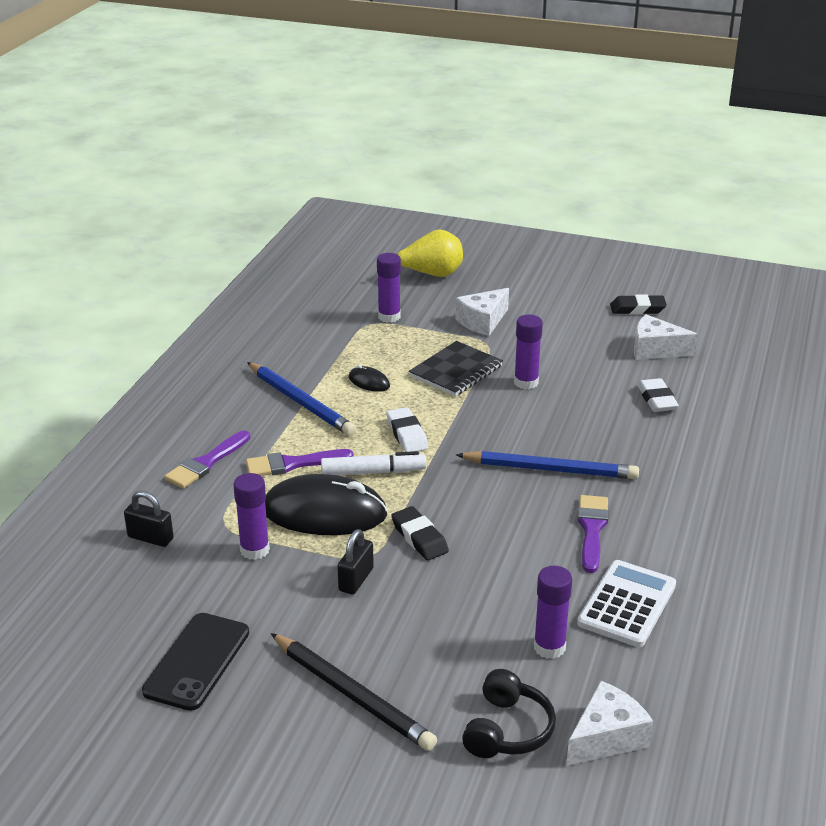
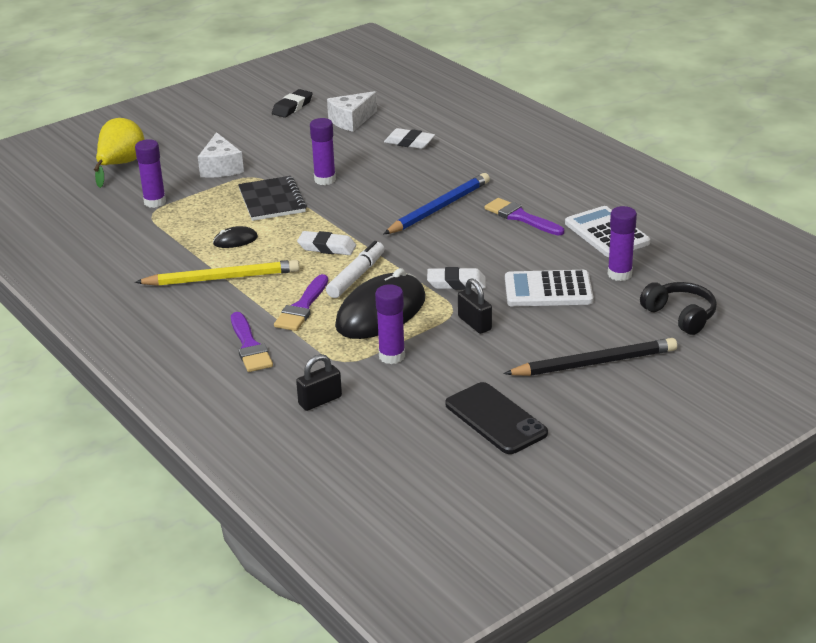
camera: 55 degrees left, 0 degrees up
(301, 402) = (222, 278): blue pencil -> yellow pencil
(419, 538) = (456, 283): black eraser -> white eraser
(465, 606) = (548, 290): none -> white calculator
(606, 737) = (717, 284): white cheese -> none

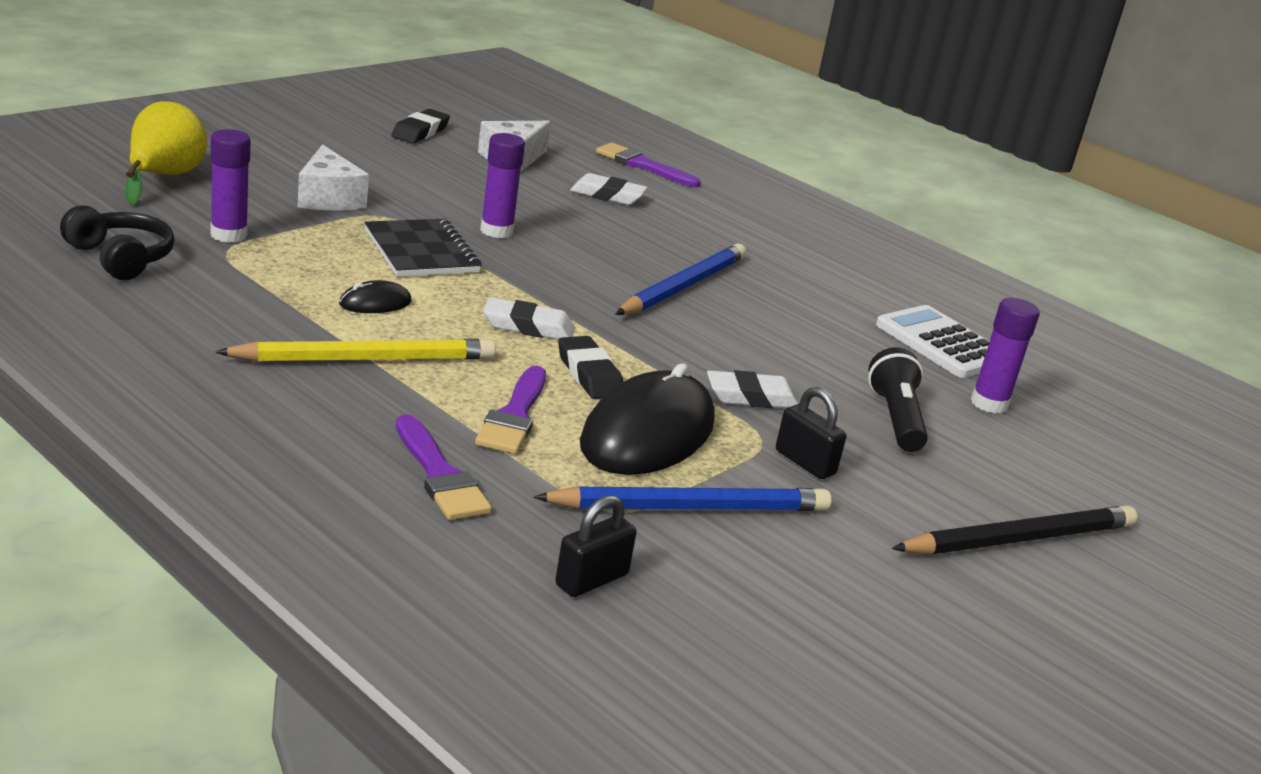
camera: 15 degrees left, 5 degrees down
(356, 276) = (589, 374): white marker -> black eraser
(392, 356) = (690, 507): purple glue stick -> blue pencil
(495, 419) = (906, 628): black phone -> none
(520, 217) = (808, 310): purple brush -> purple brush (642, 165)
(548, 290) = (895, 419): white calculator -> black flashlight
(680, 316) = (1107, 472): black headphones -> black headphones (120, 258)

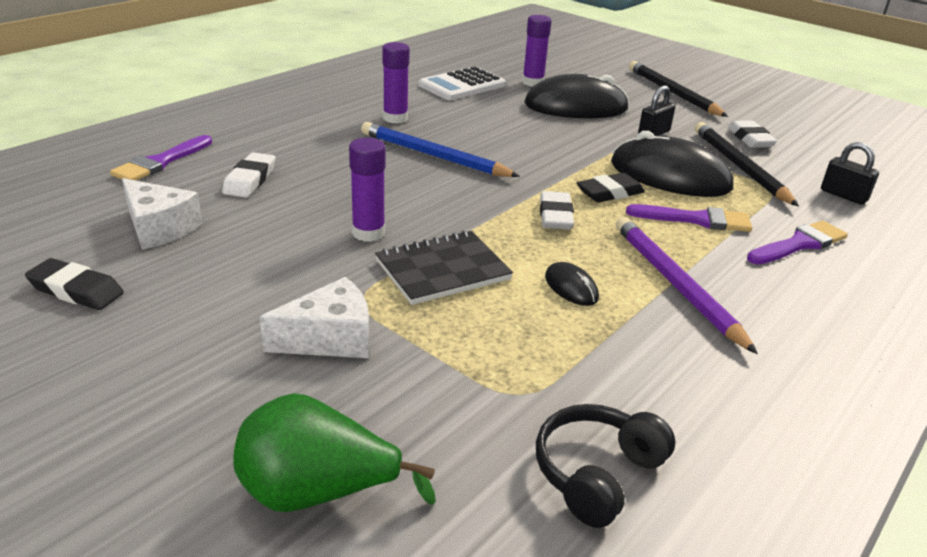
camera: 90 degrees left, 5 degrees up
(163, 177) = (318, 493): yellow pear -> green pear
(229, 235) = (478, 398): purple glue stick -> purple glue stick (395, 118)
(365, 359) = (675, 284): yellow pencil -> purple pencil
(690, 507) = (739, 166): blue pencil -> black pencil
(751, 397) = (589, 143): white eraser -> white eraser (749, 139)
(895, 419) = (576, 107): black flashlight -> black mouse

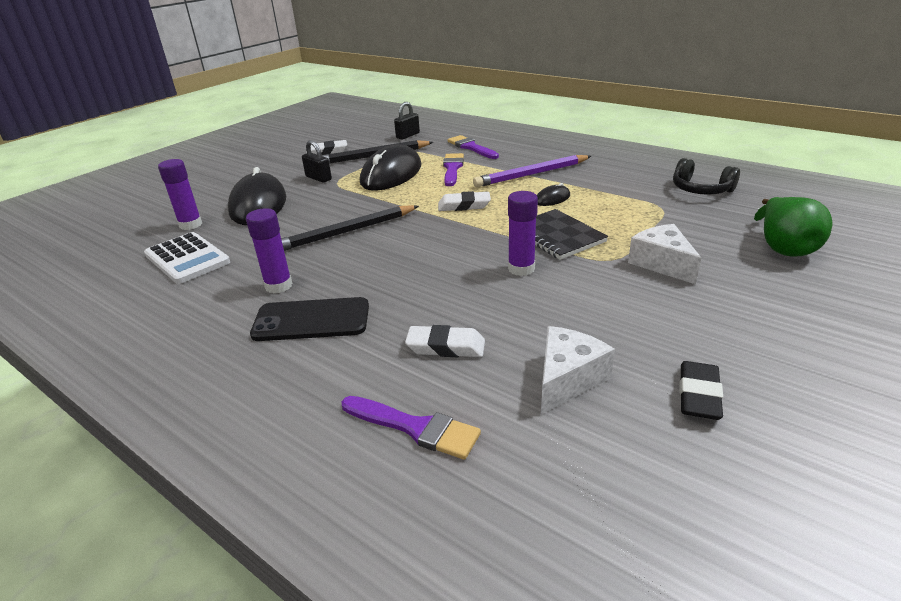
camera: 90 degrees left, 0 degrees up
(329, 130) = (311, 320): none -> black phone
(433, 156) = (370, 257): blue pencil -> none
(609, 193) = (423, 191): black eraser -> none
(672, 93) = (233, 172): black pencil -> black pencil (345, 232)

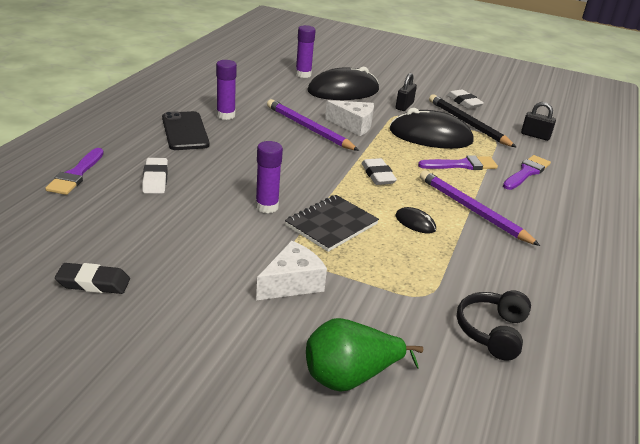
camera: 70 degrees right, 0 degrees up
(187, 259) = (255, 82): white calculator -> none
(345, 232) = (309, 128): black pencil -> purple pencil
(567, 379) = (117, 226): white cheese -> white cheese (353, 125)

